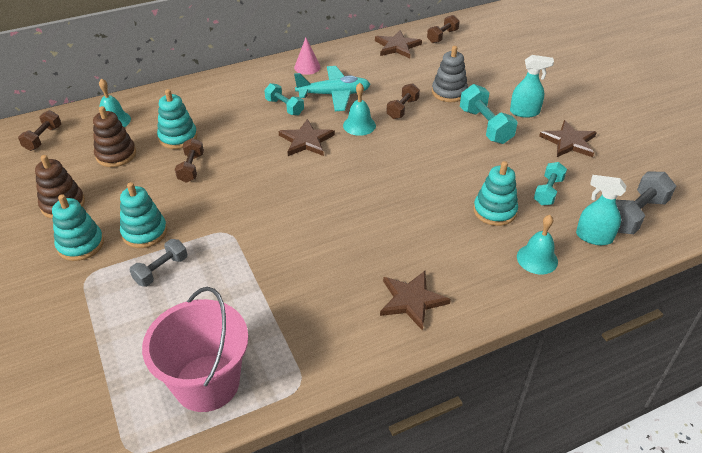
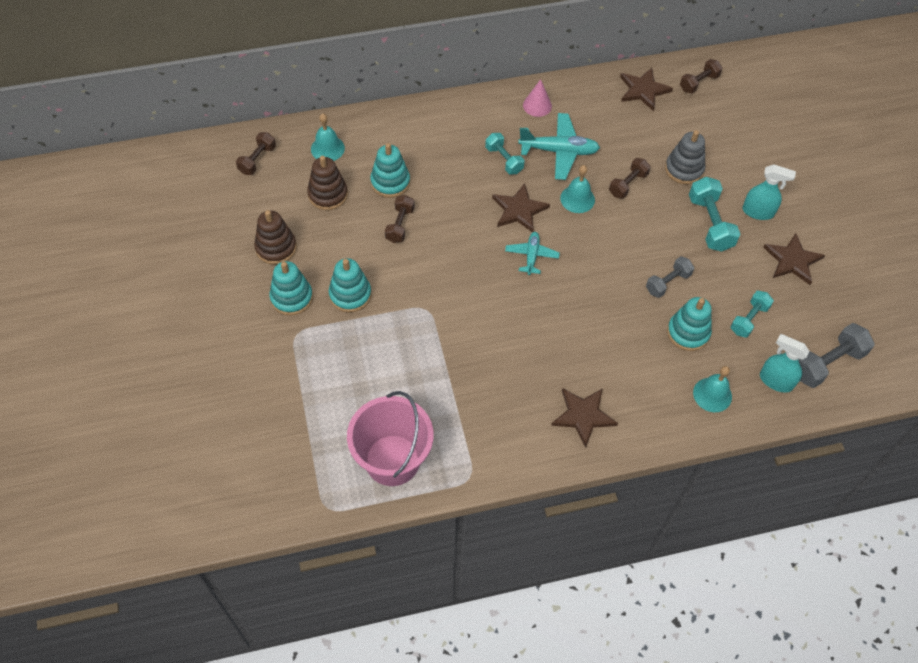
camera: 10 degrees right, 15 degrees up
(161, 270) = (362, 340): grey dumbbell -> grey dumbbell (667, 282)
(326, 173) = (531, 256): none -> turquoise plane

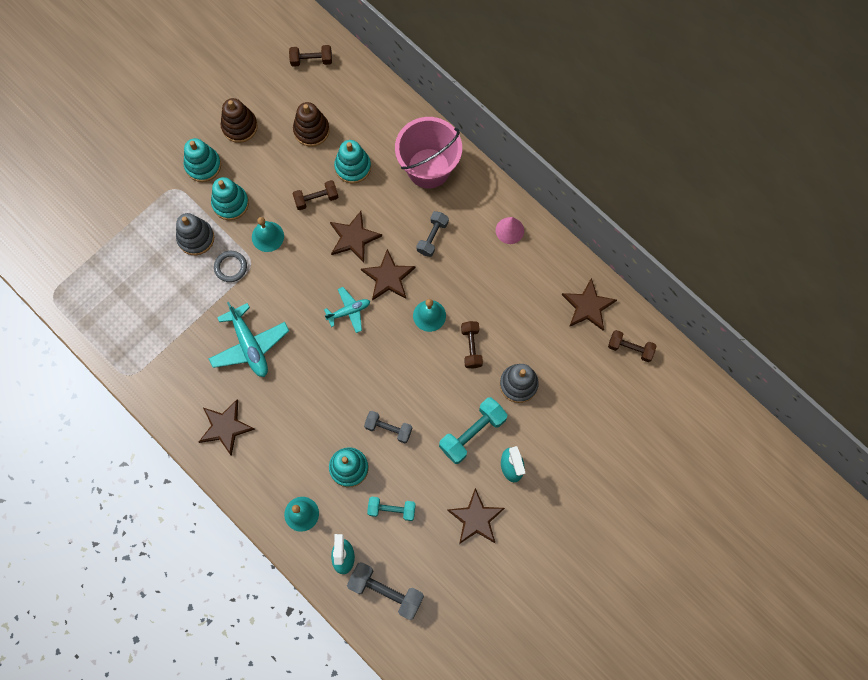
camera: 60 degrees right, 15 degrees up
(327, 148) = (356, 101): turquoise bell -> turquoise bell (267, 236)
(364, 342) = (196, 238): none -> grey stacking toy
(392, 460) = (112, 315): pink bucket -> pink bucket (428, 168)
(417, 328) = (231, 267): none -> grey ring
(461, 216) = (353, 238): none -> brown star
(504, 160) = (432, 237): turquoise dumbbell -> grey dumbbell
(559, 151) = (470, 274): turquoise plane -> turquoise plane (249, 345)
(628, 184) = (471, 347): brown dumbbell -> brown dumbbell turned 75 degrees clockwise

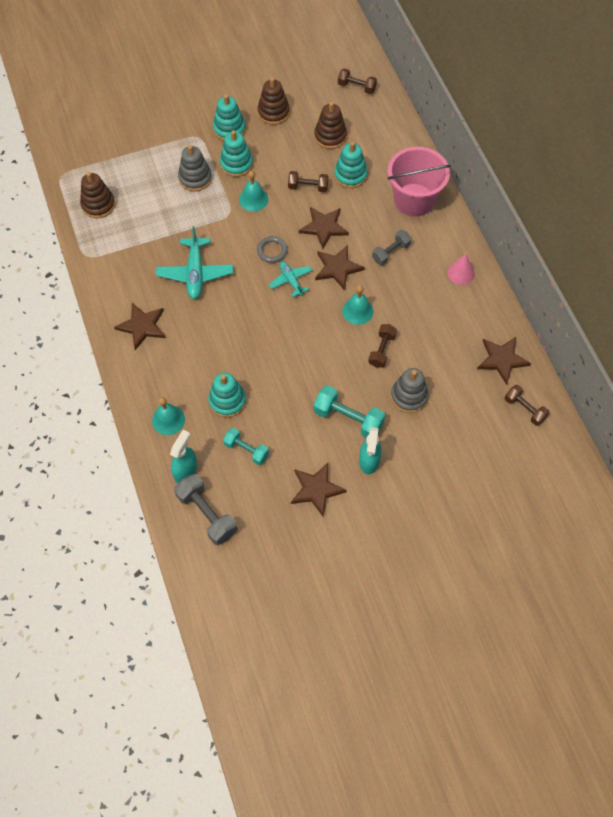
camera: 25 degrees right, 10 degrees down
(110, 312) = (98, 205): none -> brown stacking toy
(231, 267) = (211, 210): grey ring -> grey ring (272, 251)
(349, 311) = (291, 280): turquoise plane -> turquoise plane turned 120 degrees counterclockwise
(388, 428) = (277, 384): grey dumbbell -> none
(472, 433) = (348, 419): turquoise dumbbell -> turquoise dumbbell turned 45 degrees clockwise

